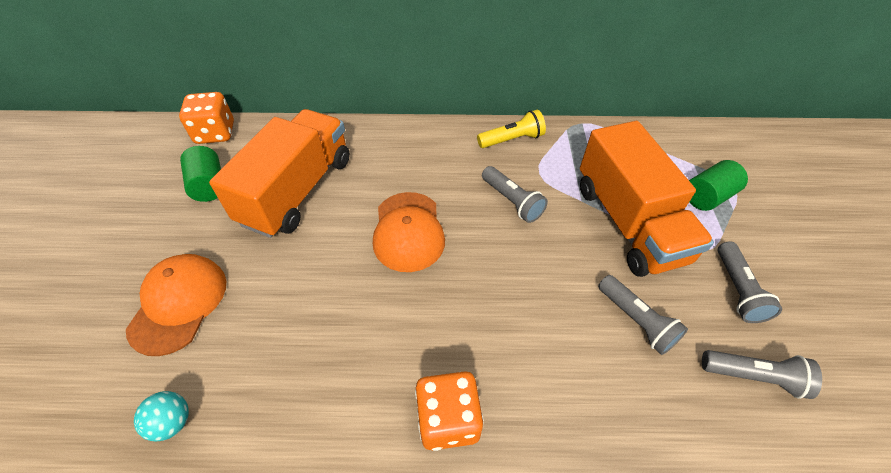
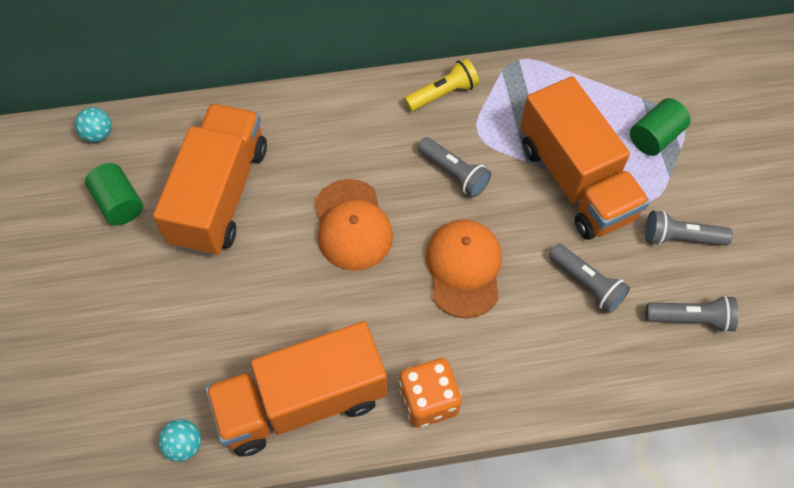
camera: 10 degrees left, 10 degrees up
(178, 304) = (143, 339): orange cap -> orange cap (464, 269)
(215, 133) = (98, 134): orange dice -> turquoise ball
(311, 396) = (302, 402): none -> orange truck
(737, 290) = (680, 238): grey flashlight -> grey flashlight turned 105 degrees clockwise

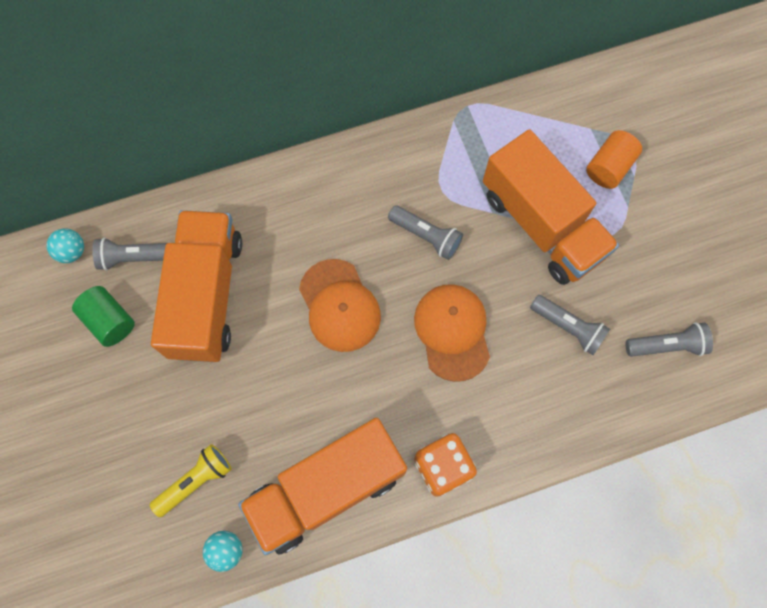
camera: 10 degrees left, 10 degrees up
(443, 94) = (401, 154): yellow flashlight -> yellow flashlight (195, 481)
(655, 137) = (609, 167): green cylinder -> orange cylinder
(680, 238) = (646, 267): grey flashlight -> grey flashlight (135, 258)

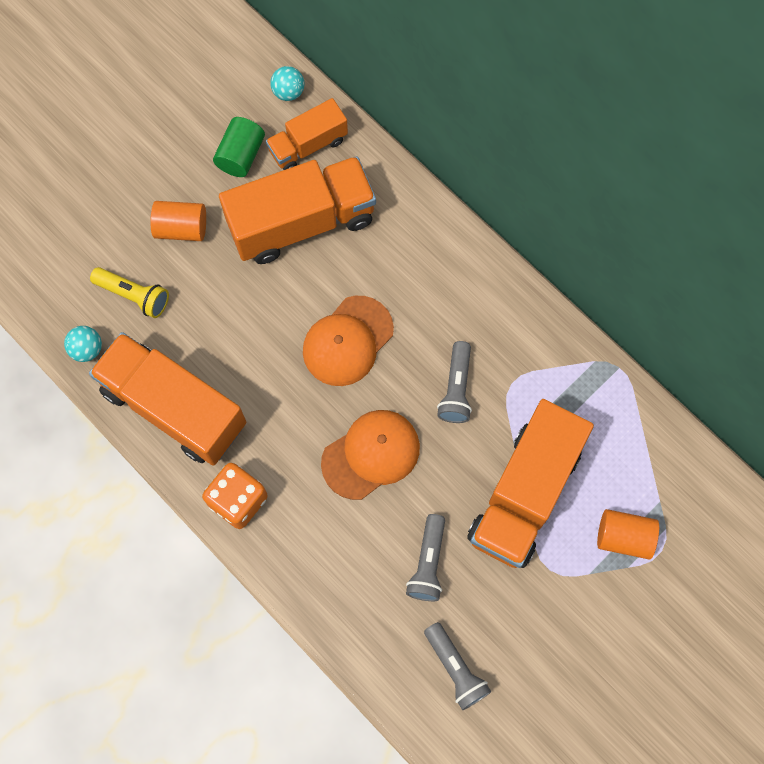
camera: 65 degrees right, 0 degrees up
(135, 258) = (308, 145): grey flashlight -> orange truck
(152, 407) = (181, 228): none -> orange cylinder

